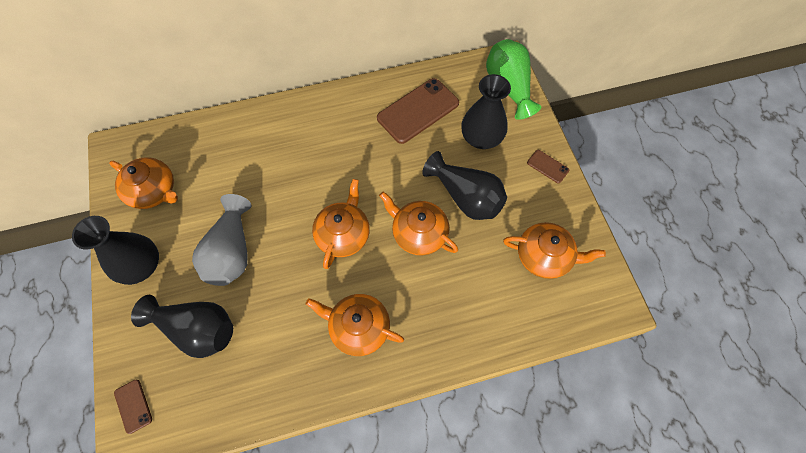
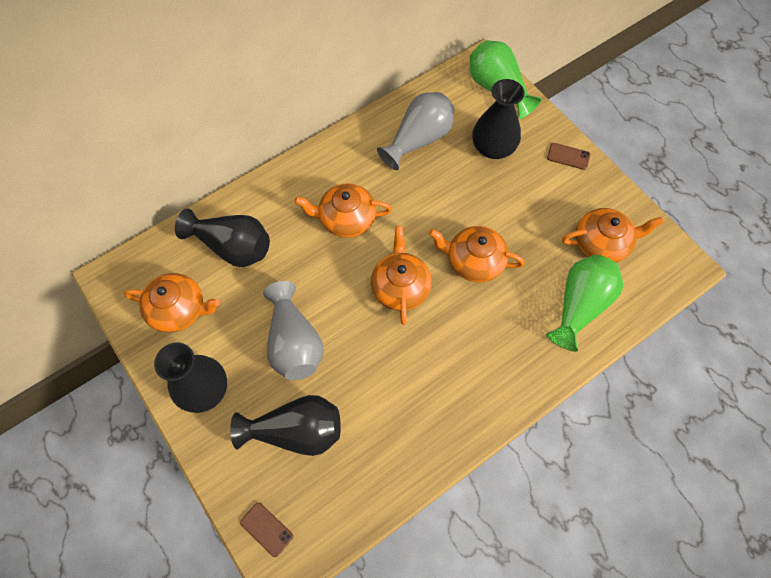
camera: 20 degrees left, 0 degrees up
(358, 327) = (457, 371): orange teapot -> orange teapot (346, 219)
(418, 111) = (418, 140): brown phone -> grey vase
(466, 197) = (504, 211): black vase -> black vase (233, 247)
(497, 307) = (579, 306): none -> green vase

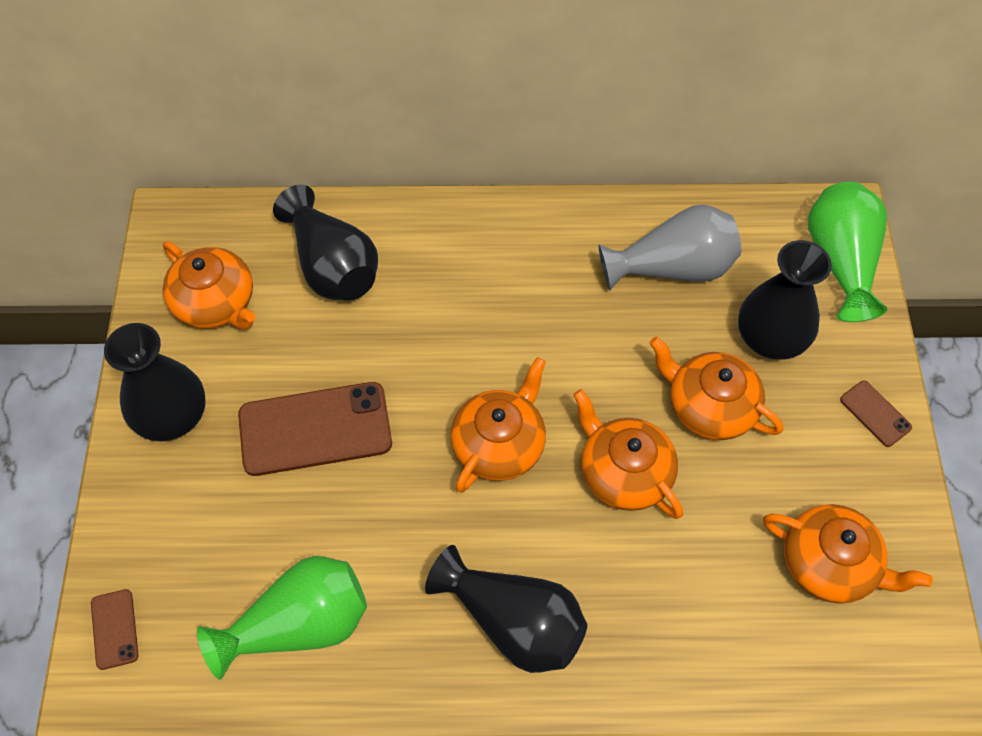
camera: 35 degrees right, 5 degrees down
(294, 343) = (315, 429): grey vase -> brown phone
(296, 431) = (236, 537): black vase -> black vase (514, 622)
(346, 219) = (497, 315): orange teapot -> orange teapot (710, 406)
(579, 306) = (727, 628): green vase -> green vase (299, 625)

